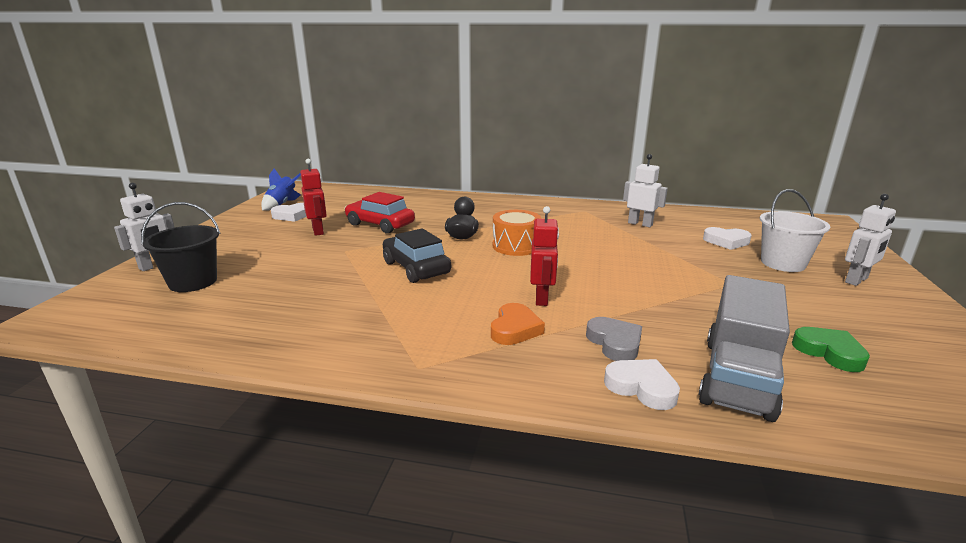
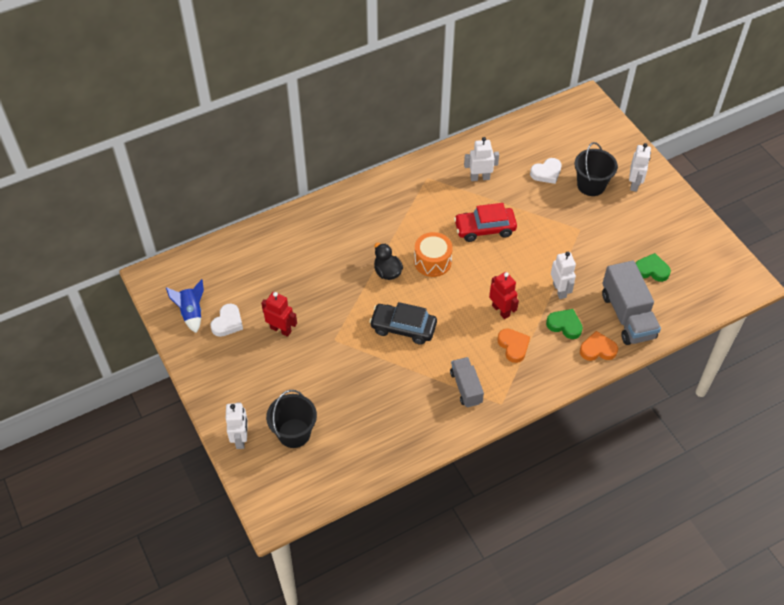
camera: 40 degrees left, 30 degrees up
(380, 224) = (311, 292): red car -> red car (484, 229)
(401, 333) = (466, 387): none -> grey truck
(615, 343) = (564, 325): grey heart -> green heart
(642, 387) = (597, 349): white heart -> orange heart
(645, 314) = (559, 290): none -> white robot
(783, 263) = (591, 185): white bucket -> black bucket

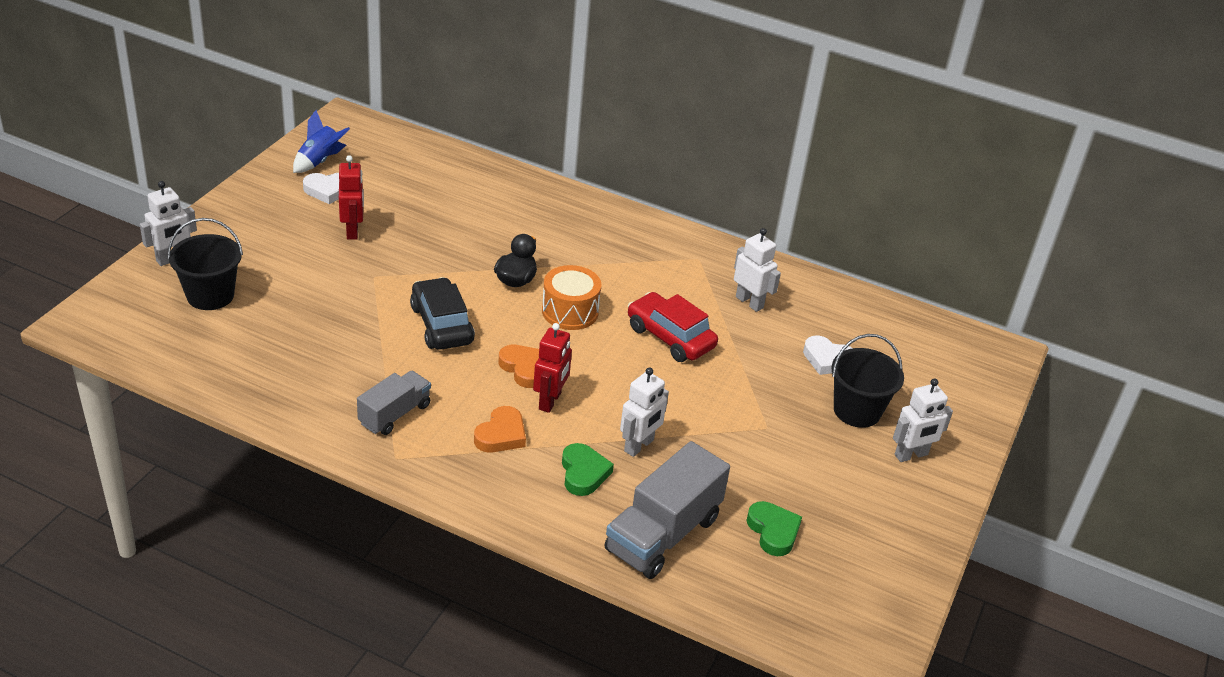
camera: 50 degrees right, 15 degrees down
(597, 349) = (572, 523): orange heart -> orange heart (524, 368)

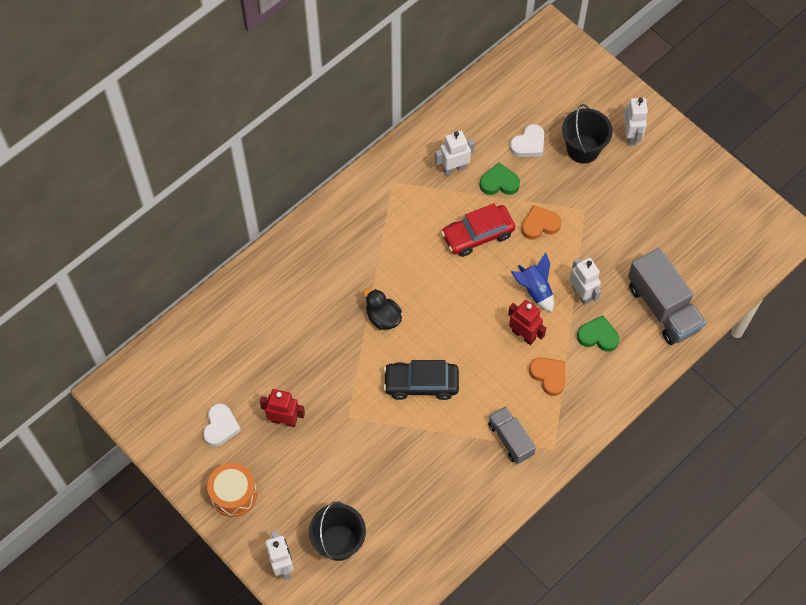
camera: 65 degrees left, 25 degrees up
(319, 161) = (174, 425): blue rocket -> blue rocket (535, 290)
(524, 368) = (485, 341): orange heart -> orange heart (540, 225)
(570, 311) = (430, 291): orange drum -> orange drum (233, 494)
(773, 531) = (675, 243): green heart -> green heart (499, 183)

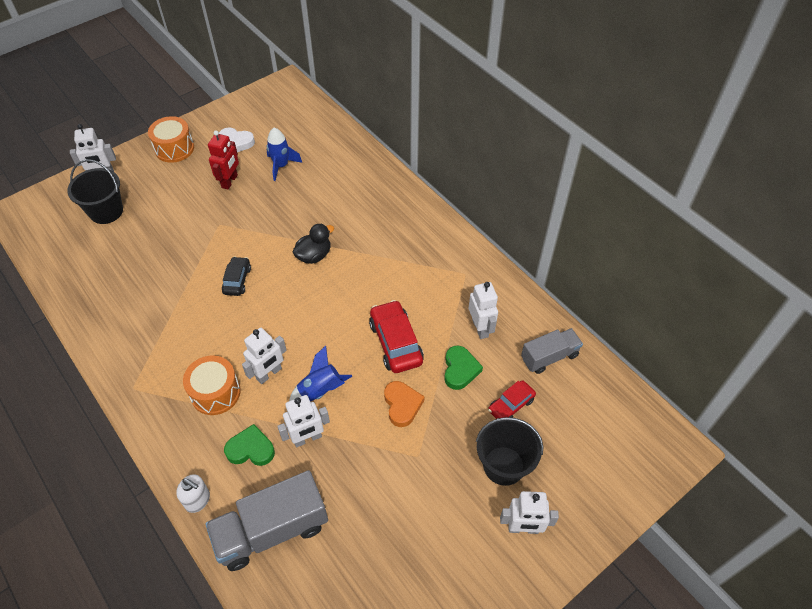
camera: 95 degrees right, 10 degrees down
(257, 370) = (281, 166): none -> blue rocket
(421, 384) = (237, 280): black car -> black car, size x0.61
(510, 439) = (156, 349): grey truck -> grey truck (549, 357)
(523, 335) = (269, 374): red robot -> white robot
(528, 144) = (511, 405): white heart -> red car
(549, 376) = (215, 392): orange heart -> orange drum
(598, 336) = (251, 449): green heart -> green heart turned 105 degrees counterclockwise
(648, 368) = (198, 500): none -> white soap dispenser

